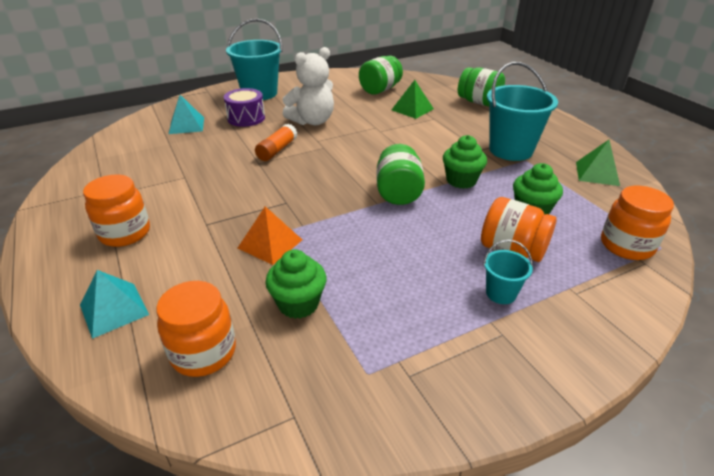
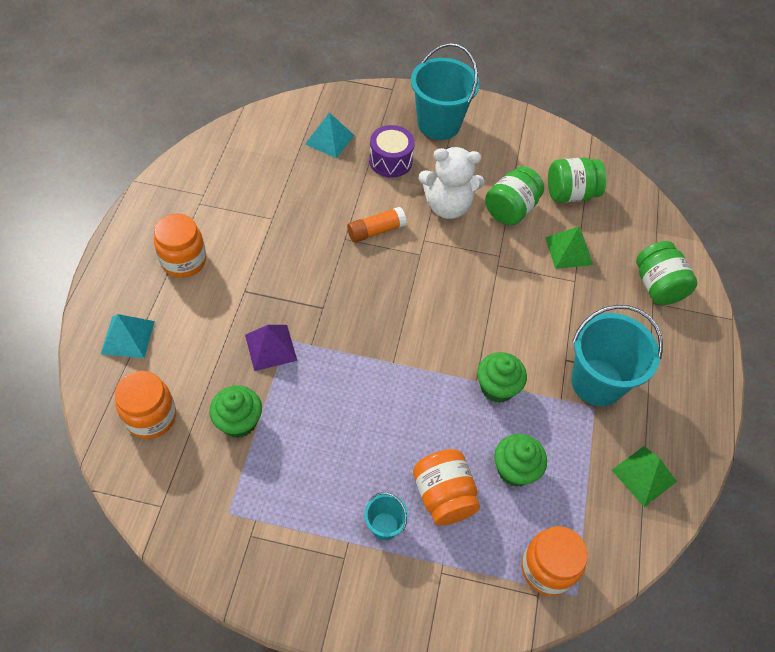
camera: 35 degrees right, 20 degrees up
(270, 244) = (270, 347): orange pyramid -> purple pyramid
(398, 193) = (424, 362): green jar -> green jar (510, 209)

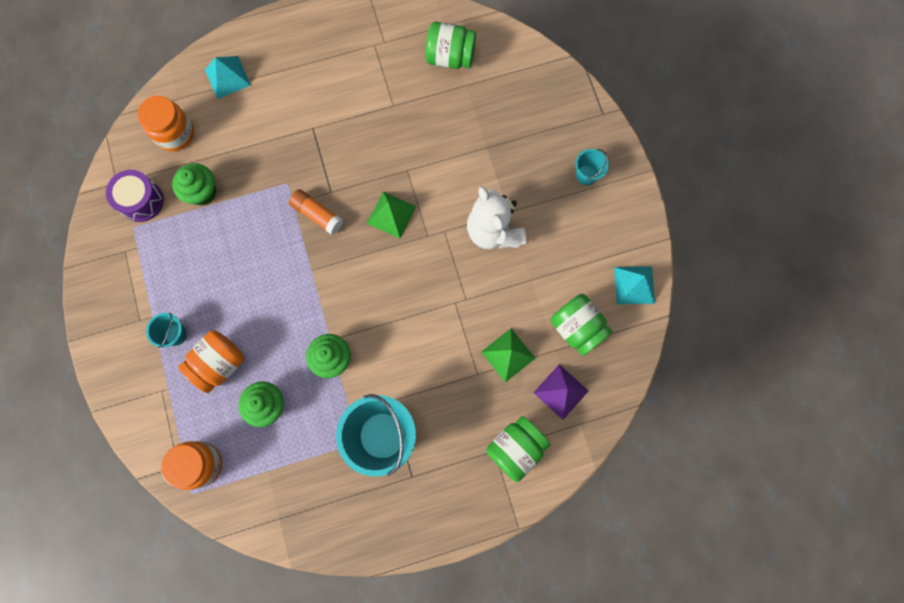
camera: 65 degrees right, 20 degrees up
(184, 261) = (313, 70): orange jar -> none
(270, 347) = (274, 176): purple pyramid -> purple pyramid (561, 391)
(329, 139) = (506, 98): turquoise pyramid -> turquoise pyramid (634, 285)
(376, 231) = (430, 189): orange glue stick -> orange glue stick (317, 215)
(390, 161) = (514, 159): purple drum -> purple drum (141, 201)
(439, 124) = (586, 175): turquoise bucket -> turquoise bucket, size x0.48
(510, 209) = (524, 285): green jar -> green jar (450, 57)
(644, 476) = (315, 507): green pyramid -> green pyramid (391, 215)

